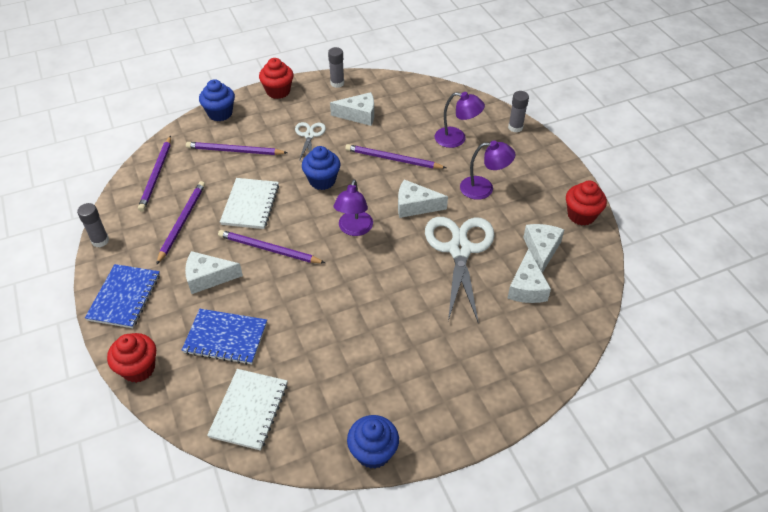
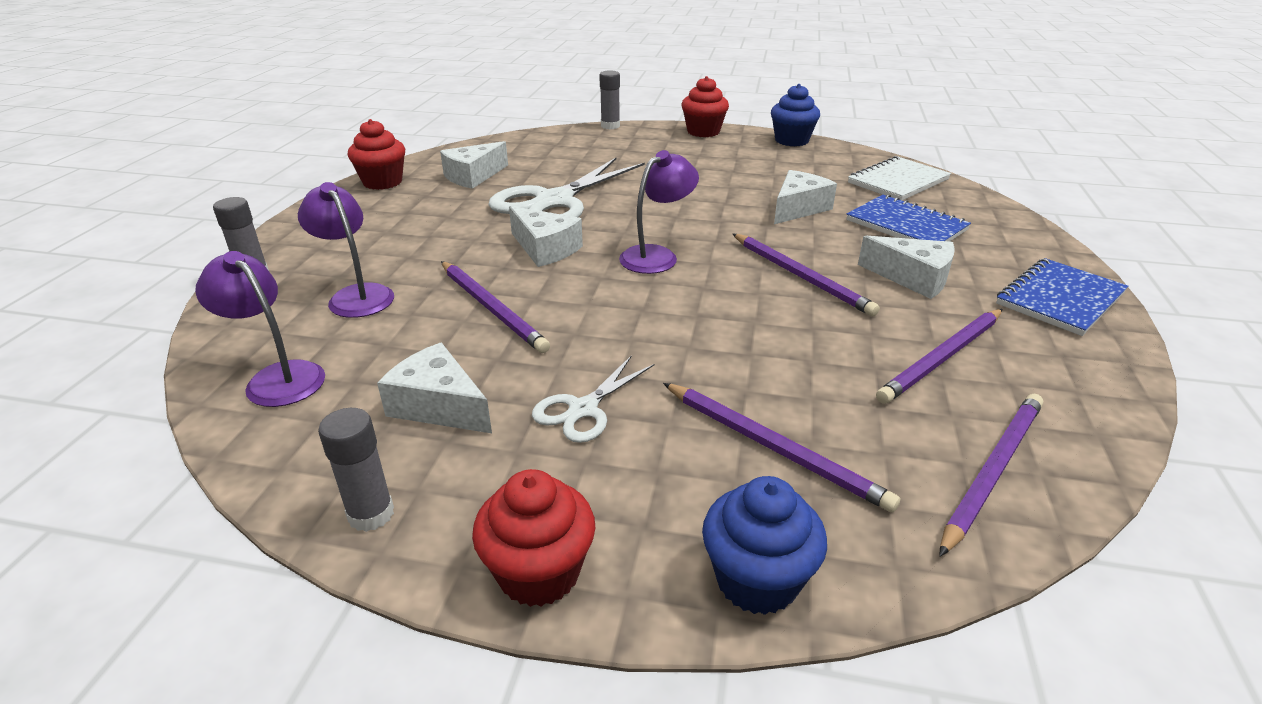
camera: 145 degrees left, 15 degrees down
(100, 241) = (1125, 387): grey glue stick -> grey glue stick (610, 126)
(138, 368) = (1031, 235): red cupcake -> red cupcake (703, 132)
(250, 205) = (797, 337): white notebook -> none
(322, 180) = (641, 324): blue cupcake -> none
(484, 188) = (432, 234): purple lamp -> purple lamp (277, 377)
(526, 287) = (534, 164): white cheese -> white cheese (798, 208)

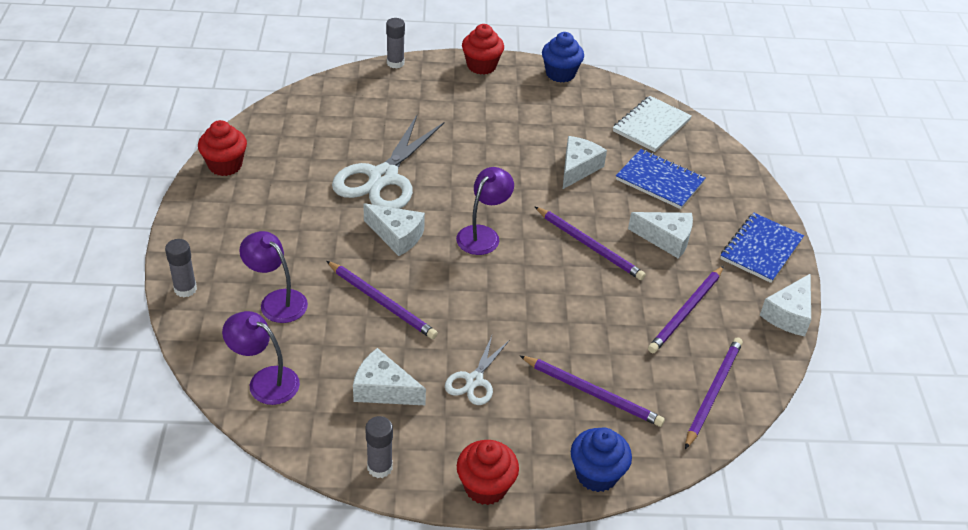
camera: 15 degrees left, 10 degrees up
(473, 176) = (301, 150): white cheese -> white cheese (788, 314)

